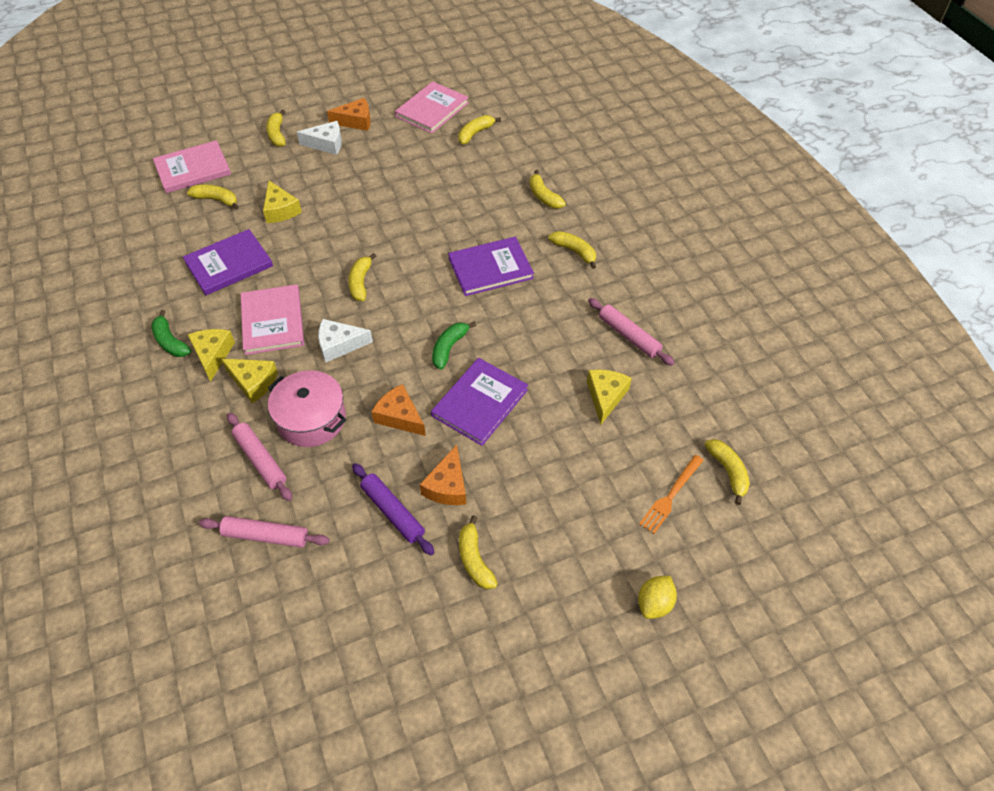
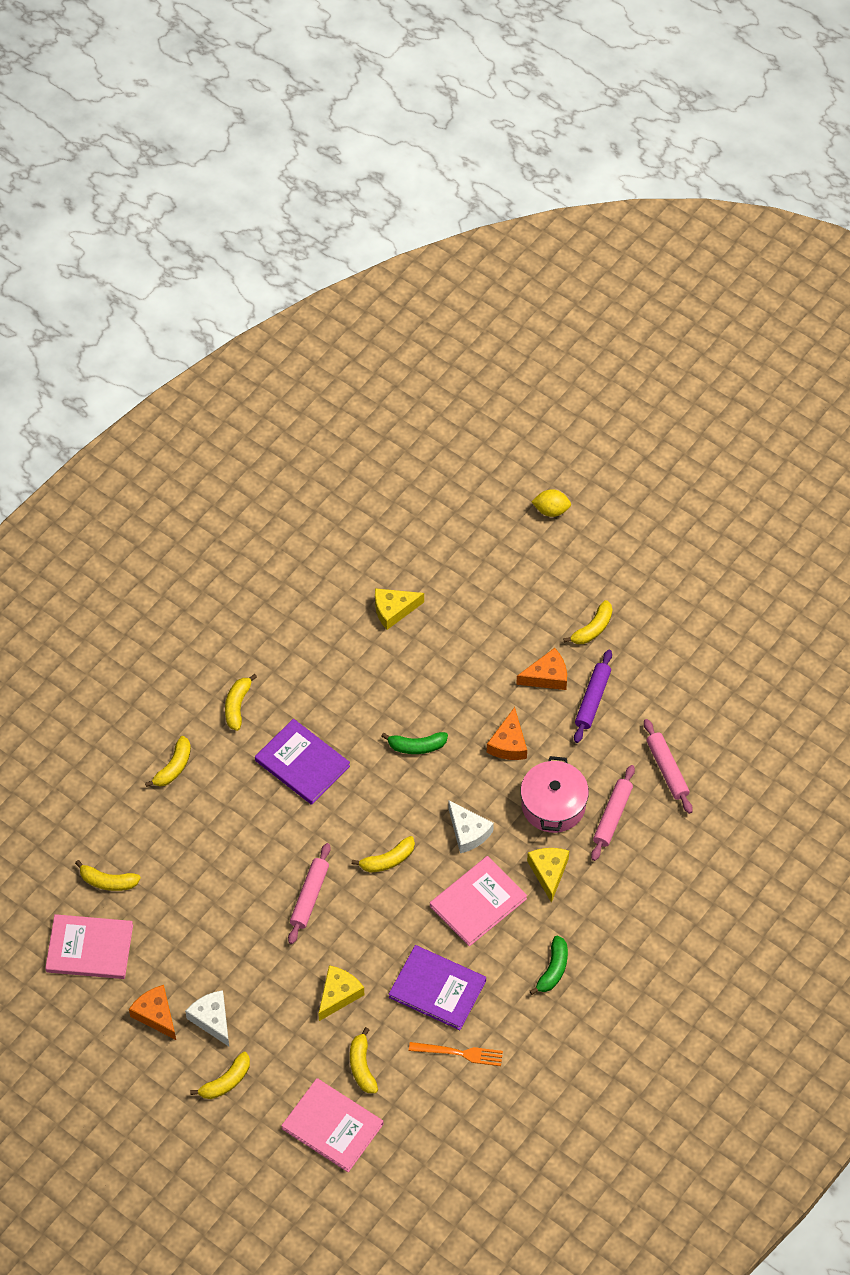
camera: 120 degrees left, 5 degrees up
(213, 355) = (543, 924): yellow cheese -> none
(480, 403) = (458, 694): purple book -> none
(628, 336) = (317, 620): pink rolling pin -> pink rolling pin (309, 897)
(670, 496) = (459, 532): orange fork -> orange fork (459, 1053)
(728, 472) = (413, 504): yellow banana -> none

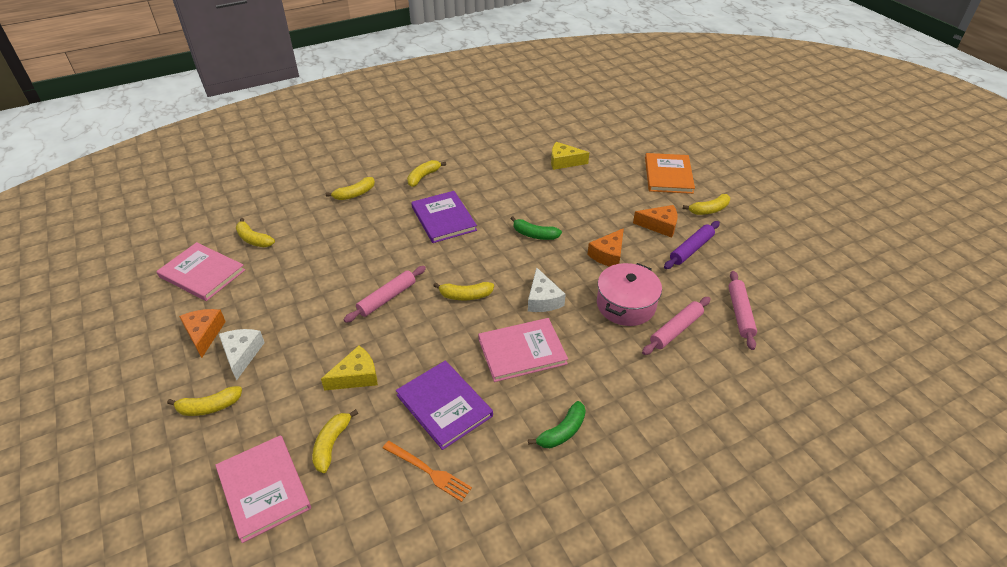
camera: 25 degrees right, 15 degrees down
(527, 586) = (668, 175): none -> orange book
(548, 872) = (598, 351): yellow cheese -> none
(551, 510) = (704, 145): yellow lemon -> none

